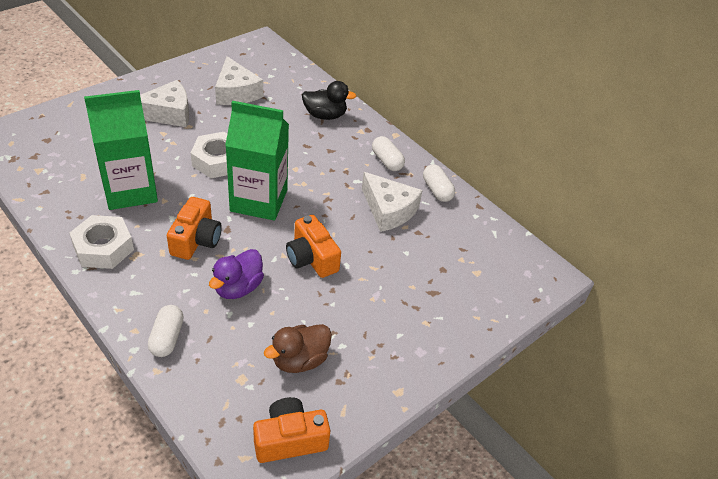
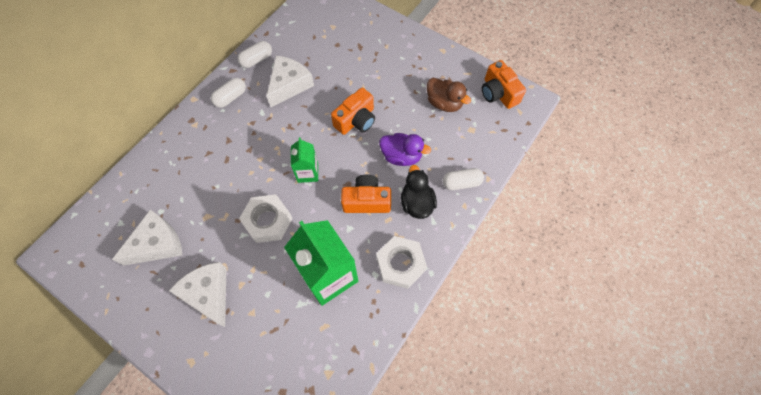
camera: 100 degrees left, 20 degrees up
(259, 200) = (307, 173): green carton -> green carton, size x0.52
(325, 115) = (178, 157): black duck -> black duck (416, 203)

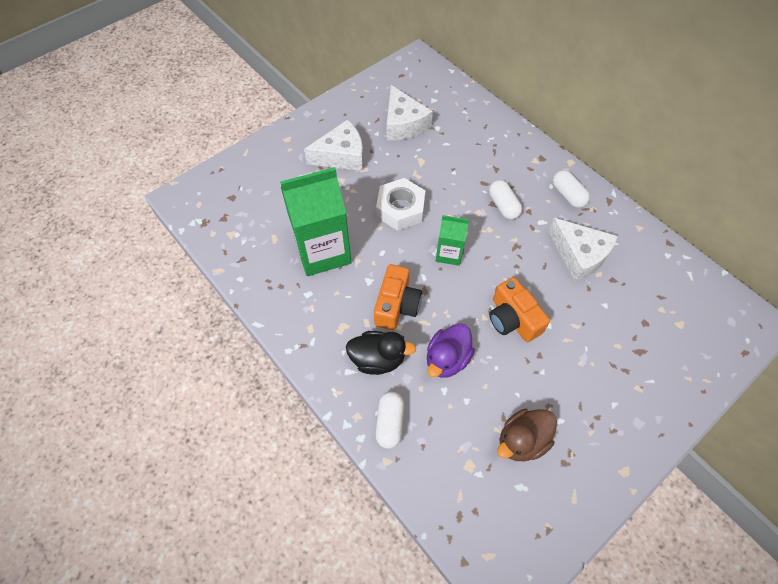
camera: 105 degrees right, 5 degrees down
(257, 60) = (624, 227): white capsule -> white capsule (503, 206)
(400, 264) = (310, 321): white nut -> none
(498, 93) = (528, 533): orange camera -> none

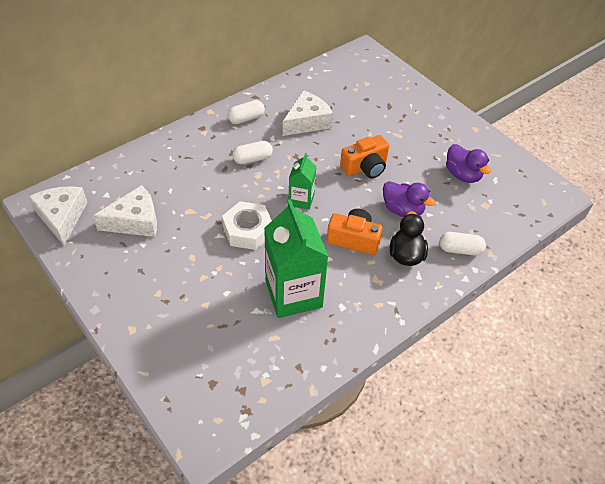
camera: 90 degrees left, 10 degrees down
(342, 155) = (169, 276): white cheese -> white cheese (62, 217)
(522, 440) = (462, 175): brown duck -> purple duck

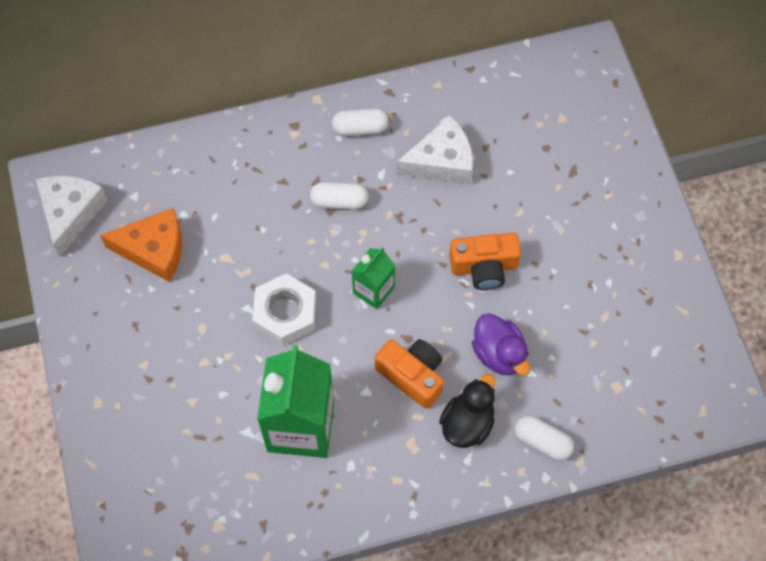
camera: 25 degrees right, 15 degrees up
(135, 221) = (154, 250): white cheese -> orange cheese
(462, 175) = (613, 327): purple duck -> none

